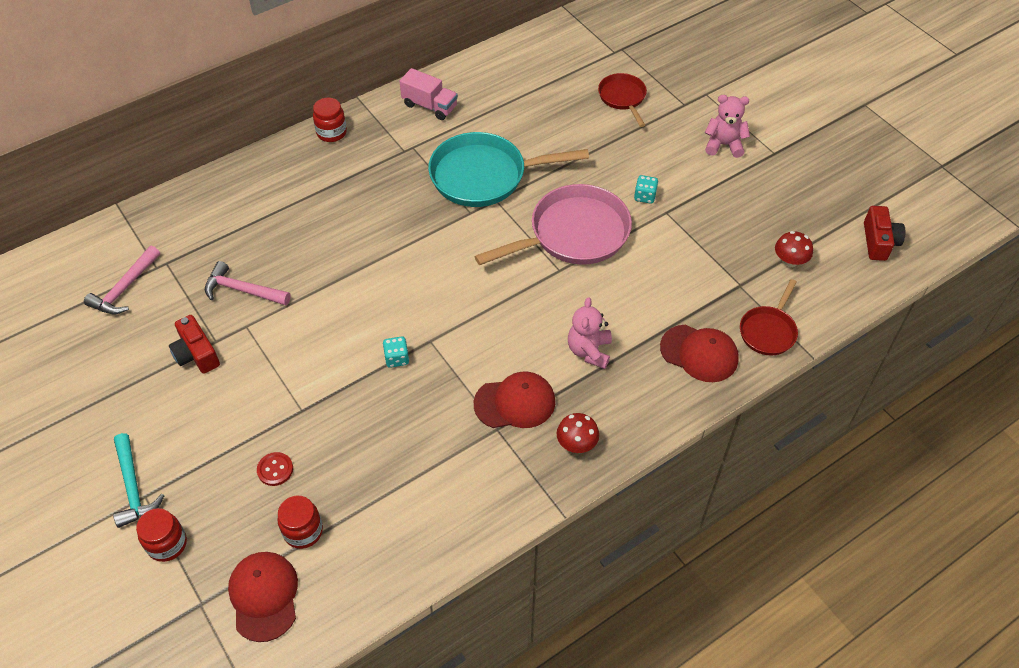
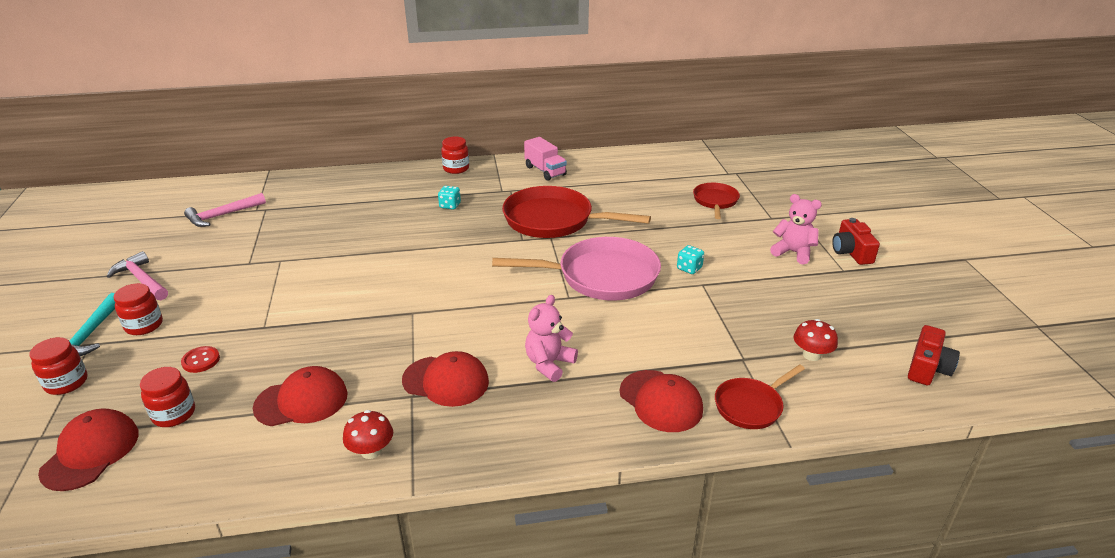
camera: 25 degrees right, 20 degrees down
(179, 455) = (144, 325): none -> red jar
(196, 354) = (227, 266): red camera -> red camera (851, 252)
(242, 290) = (300, 239): pink hammer -> pink hammer (142, 280)
(397, 358) = (373, 316): turquoise dice -> turquoise dice (450, 205)
(406, 472) = (301, 401): none -> red cap
(484, 176) = (554, 220): turquoise pan -> red pan
(576, 444) = (476, 434): red mushroom -> red mushroom (371, 451)

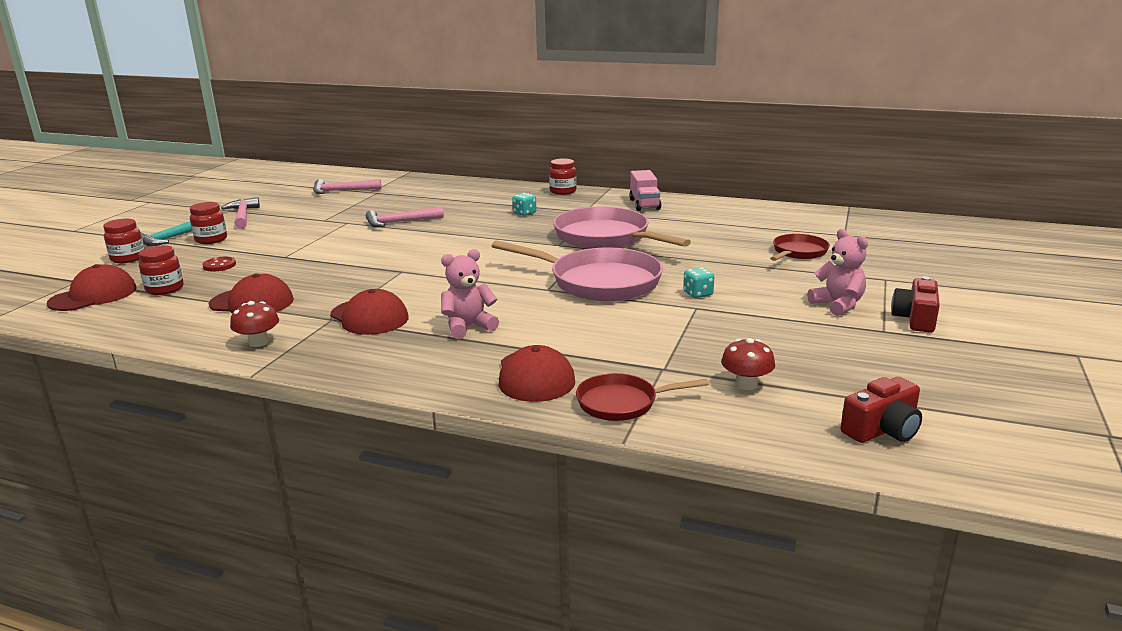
camera: 30 degrees right, 10 degrees down
(338, 247) = (400, 222): none -> pink hammer
(554, 220) = (606, 237): red pan -> pink pan

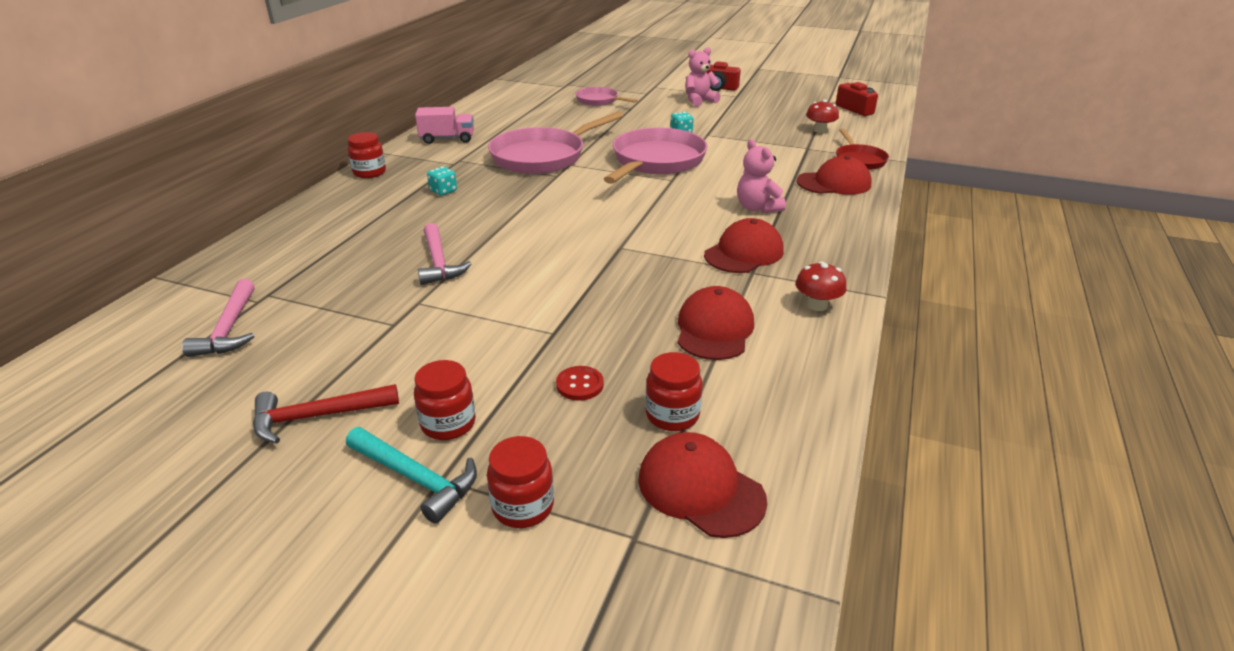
camera: 90 degrees left, 10 degrees up
(243, 216) = (317, 417): pink hammer -> red hammer
(798, 252) = (599, 101): red pan -> pink pan

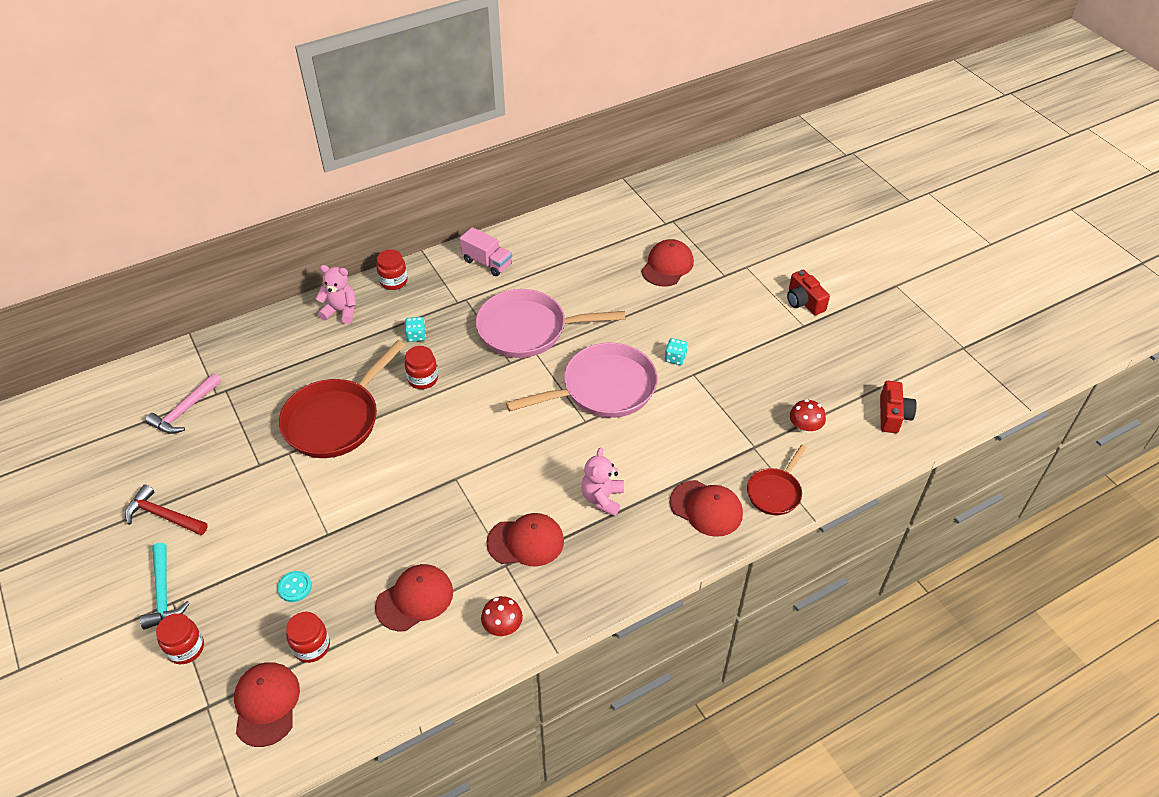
camera: 40 degrees right, 15 degrees up
(439, 262) = (336, 420): pink hammer -> red pan
(448, 424) = (209, 567): red jar -> red jar (423, 379)
(579, 385) = (295, 587): red button -> turquoise button
(599, 101) = (667, 266): pink pan -> red cap
(699, 101) = (756, 315): pink teddy bear -> pink teddy bear (341, 311)

